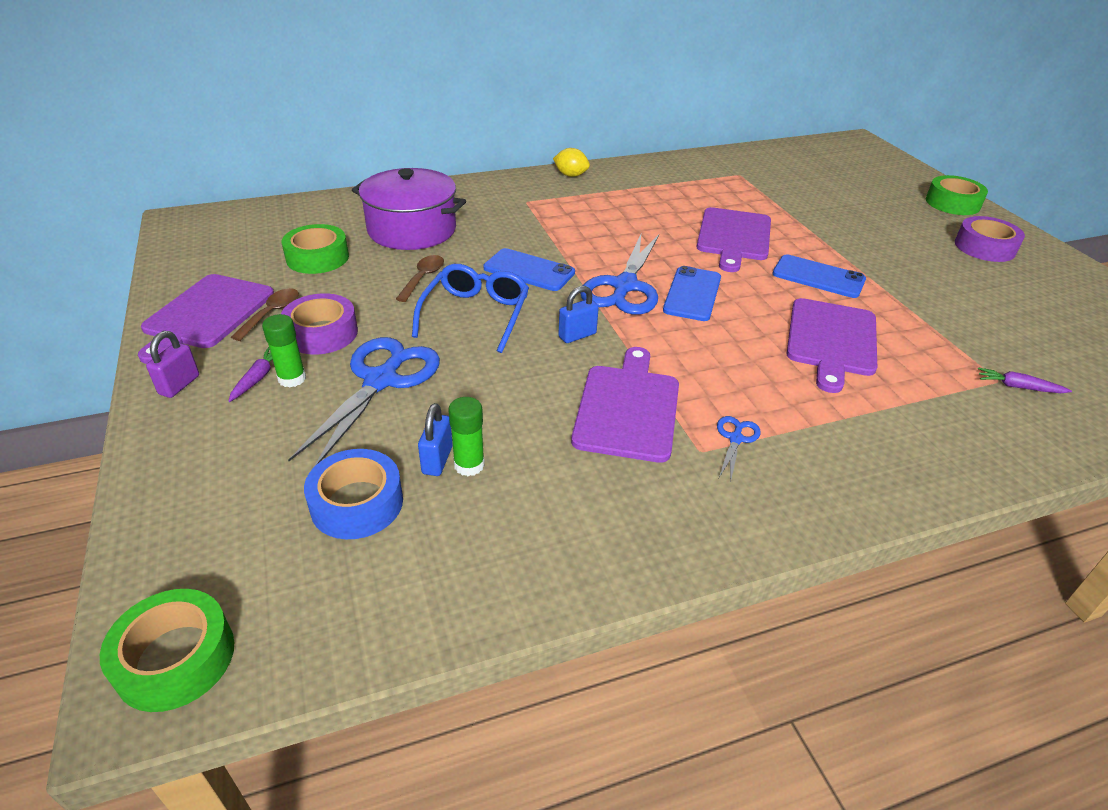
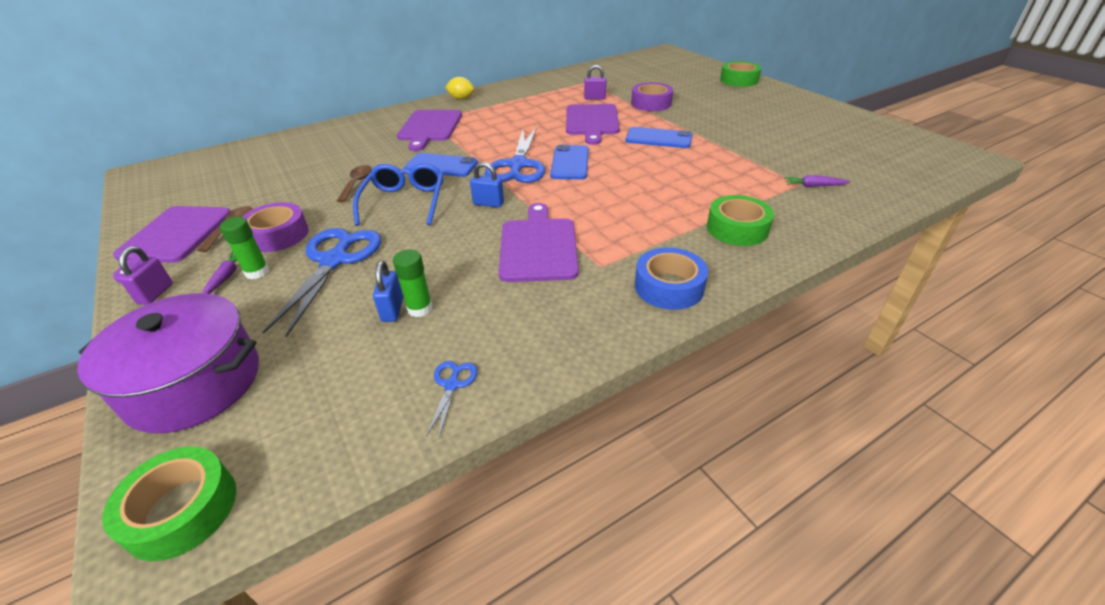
camera: 10 degrees left, 0 degrees up
(317, 258) = (265, 182): green tape -> green tape (737, 228)
(357, 503) = (329, 354): blue tape -> blue tape (669, 287)
(412, 230) = (341, 151): purple pot -> purple pot (194, 383)
(577, 335) = (488, 203): blue padlock -> blue padlock turned 60 degrees clockwise
(735, 439) = (624, 253): blue scissors -> blue scissors (452, 385)
(745, 201) = (595, 98): none -> purple padlock
(831, 340) = (678, 177): purple cutting board -> purple cutting board (430, 127)
(984, 247) = (767, 104): purple tape -> purple tape (651, 103)

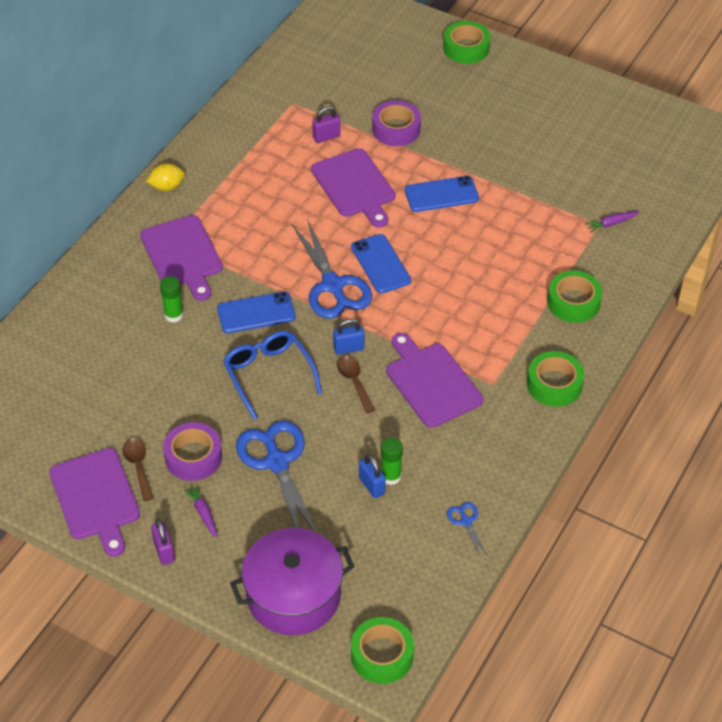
camera: 30 degrees left, 10 degrees up
(257, 272) = (224, 499): green glue stick -> green glue stick (173, 315)
(357, 183) = (195, 368): brown spoon -> brown spoon (354, 382)
(669, 287) = (554, 384): blue tape -> green tape

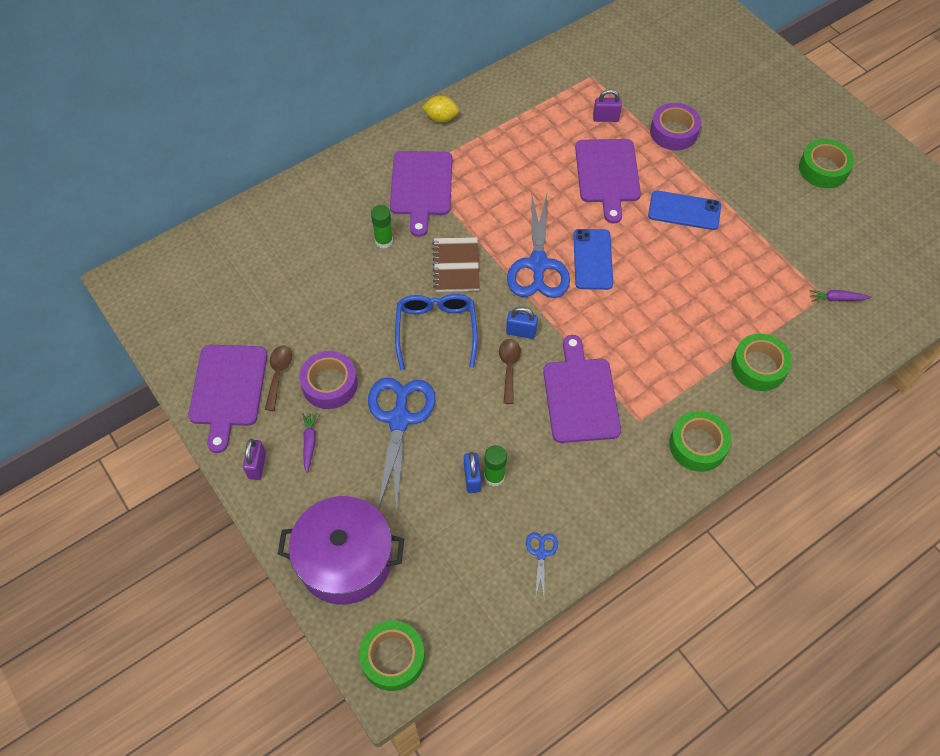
camera: 25 degrees right, 10 degrees up
(256, 313) = (456, 266): blue phone -> brown notebook
(466, 48) = (780, 74): green tape -> green tape (823, 169)

